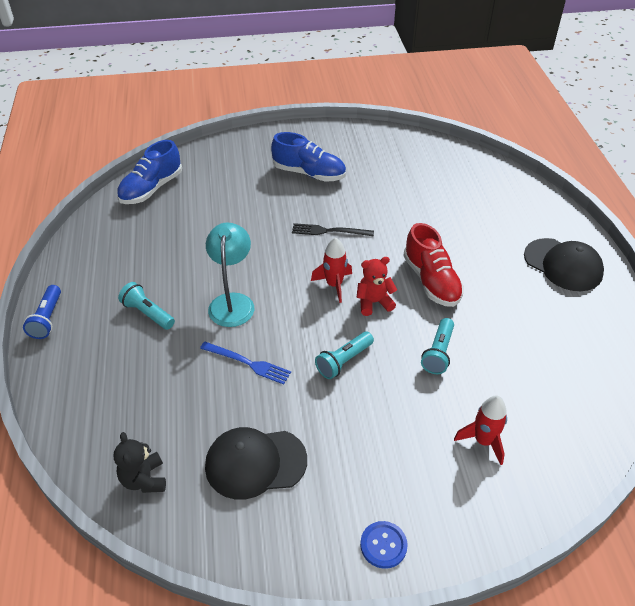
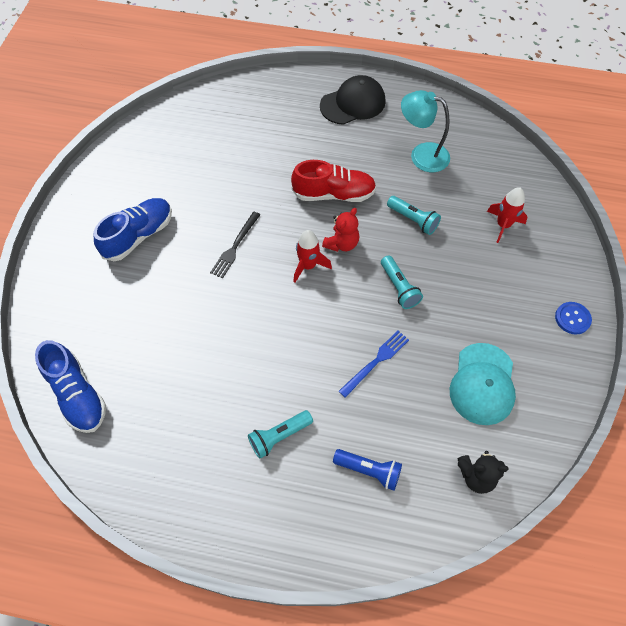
camera: 70 degrees left, 15 degrees up
(47, 319) = (246, 542): blue flashlight -> blue flashlight (369, 471)
(232, 302) = (295, 355): turquoise lamp -> turquoise lamp (421, 155)
(255, 463) = (482, 384): black cap -> turquoise cap
(374, 302) = (342, 243): red teddy bear -> red teddy bear turned 150 degrees counterclockwise

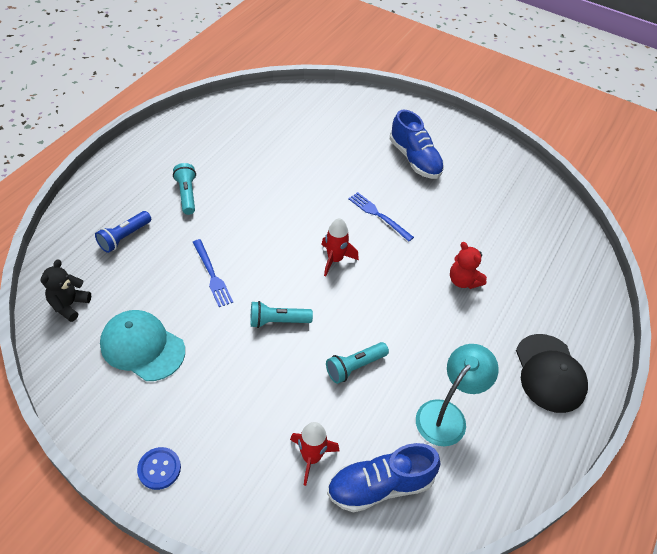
camera: 105 degrees right, 10 degrees down
(77, 394) = (284, 103): blue shoe -> blue shoe (380, 486)
(235, 246) = (378, 215): black fork -> blue fork
(333, 194) = (415, 308): red shoe -> none
(342, 243) = (349, 293): red teddy bear -> red teddy bear (463, 281)

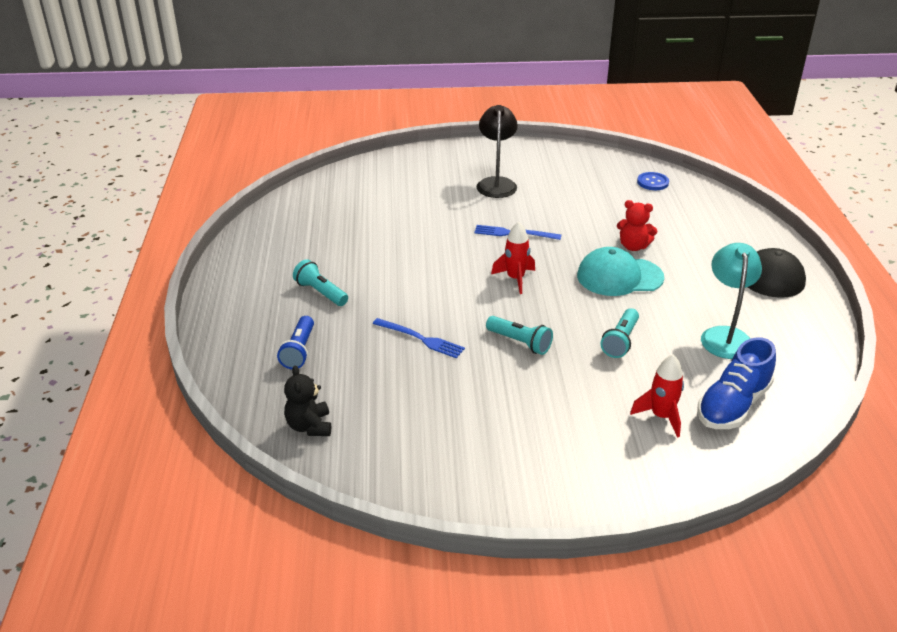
camera: 30 degrees left, 15 degrees down
(142, 347) = (422, 420): turquoise cap -> turquoise cap (619, 277)
(159, 469) = (548, 494): blue button -> blue button (652, 182)
(277, 321) = (520, 343): turquoise flashlight -> turquoise flashlight turned 105 degrees counterclockwise
(414, 159) = (496, 183): blue shoe -> black lamp

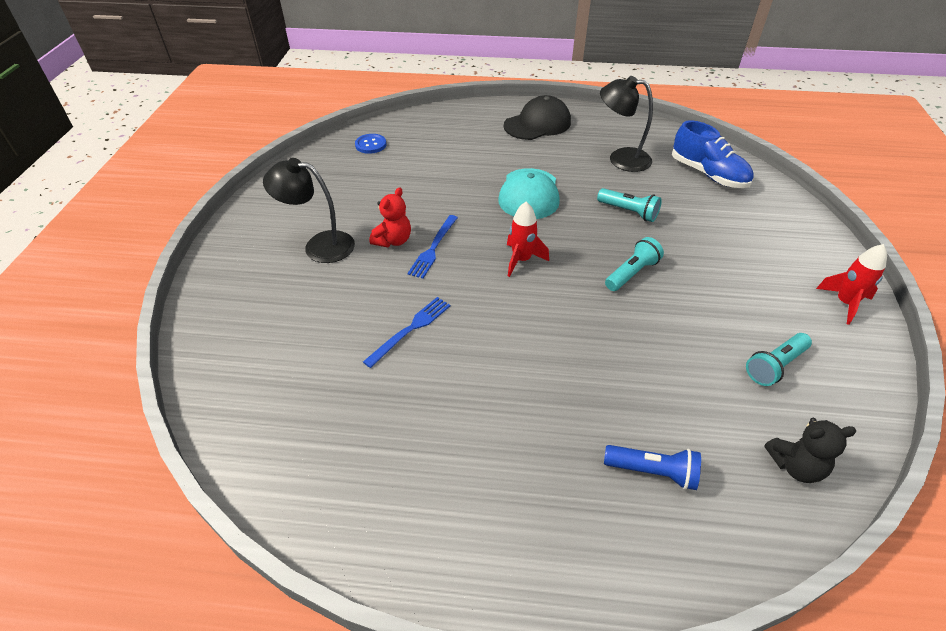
camera: 80 degrees left, 10 degrees up
(320, 292) = (523, 441): turquoise flashlight -> turquoise flashlight (774, 366)
(420, 339) = (626, 348): blue fork -> blue fork (410, 329)
(633, 246) = (480, 177): red teddy bear -> red teddy bear (393, 240)
(661, 416) = (728, 210): red rocket -> red rocket (844, 303)
(725, 336) = (620, 159): turquoise lamp -> black lamp

